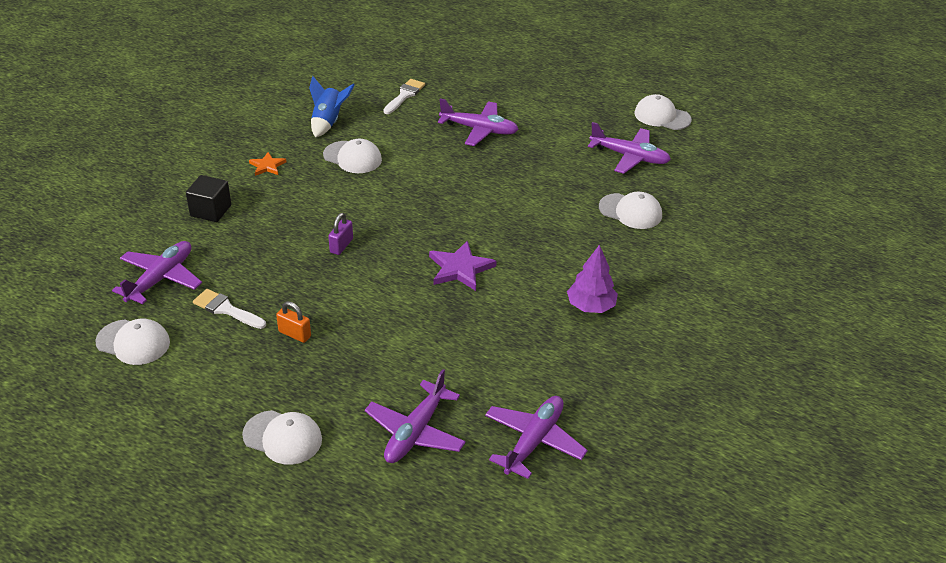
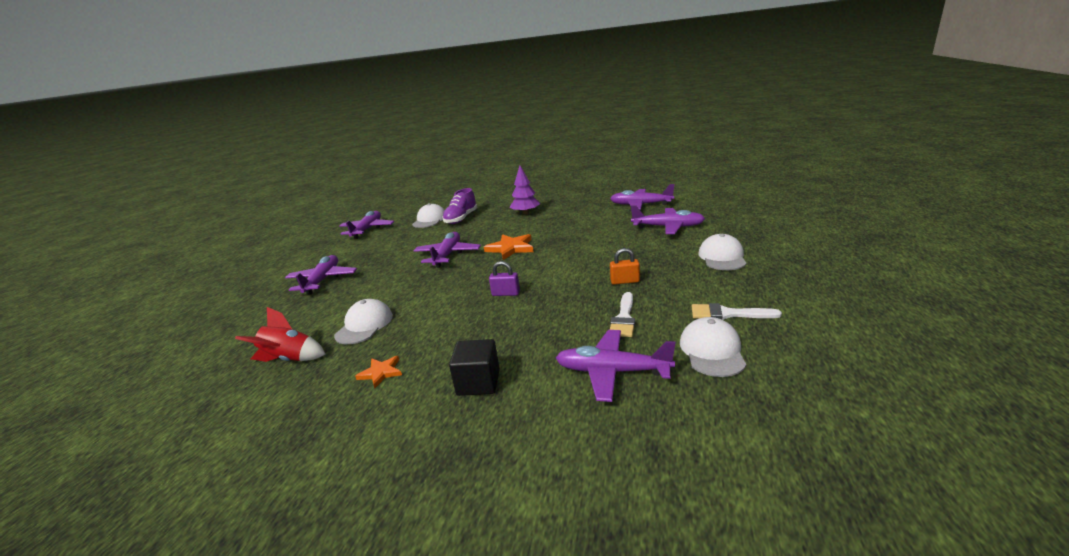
camera: 100 degrees left, 15 degrees down
(294, 334) = (625, 281): orange padlock -> orange padlock turned 75 degrees clockwise
(328, 122) = (290, 359): blue rocket -> red rocket
(404, 95) = (245, 328): white brush -> white brush (727, 314)
(460, 268) = (510, 248): purple star -> orange star
(480, 217) = (447, 255): none -> purple plane
(612, 240) = (461, 219): none -> purple shoe
(662, 116) = (317, 230): white cap -> none

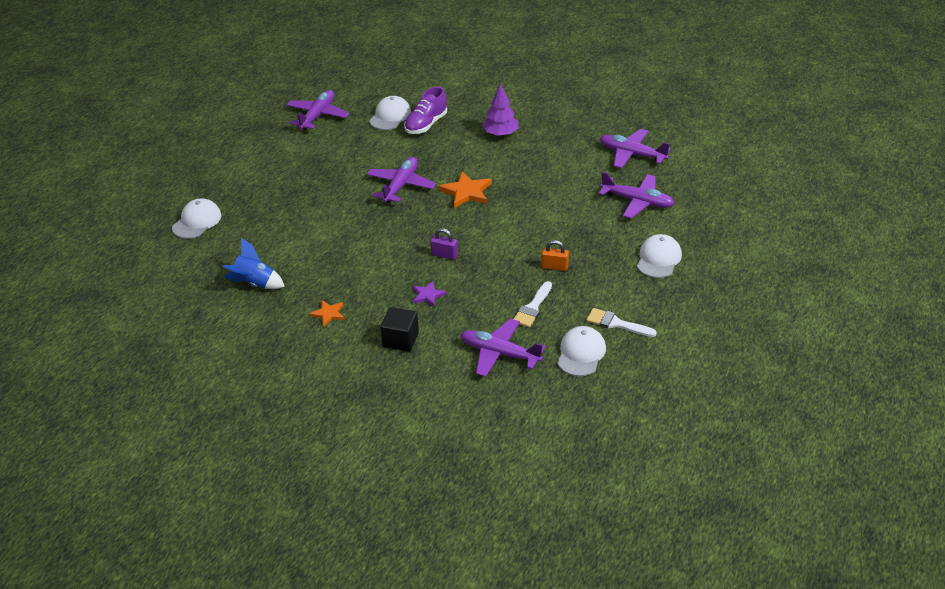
camera: 10 degrees right, 15 degrees up
(290, 359) = (255, 284): red rocket -> blue rocket
(323, 280) = (273, 192): purple plane -> none
(364, 325) = (315, 262): white cap -> white cap (197, 221)
(499, 330) = (428, 295): none -> purple star

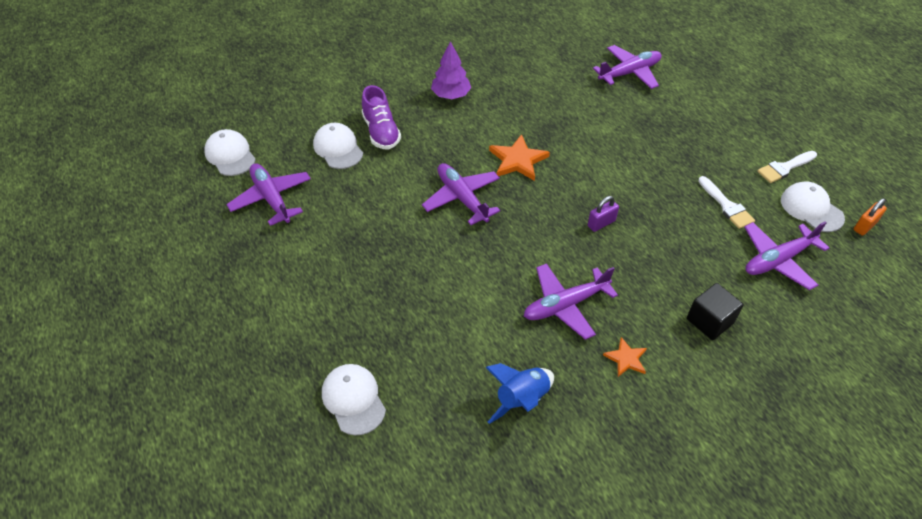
camera: 55 degrees left, 10 degrees up
(428, 295) = (654, 266): purple star -> none
(554, 267) = (679, 163): orange padlock -> orange padlock (865, 226)
(631, 154) = (562, 43): purple plane -> purple plane (565, 305)
(658, 259) = (716, 101): white cap -> white cap (230, 155)

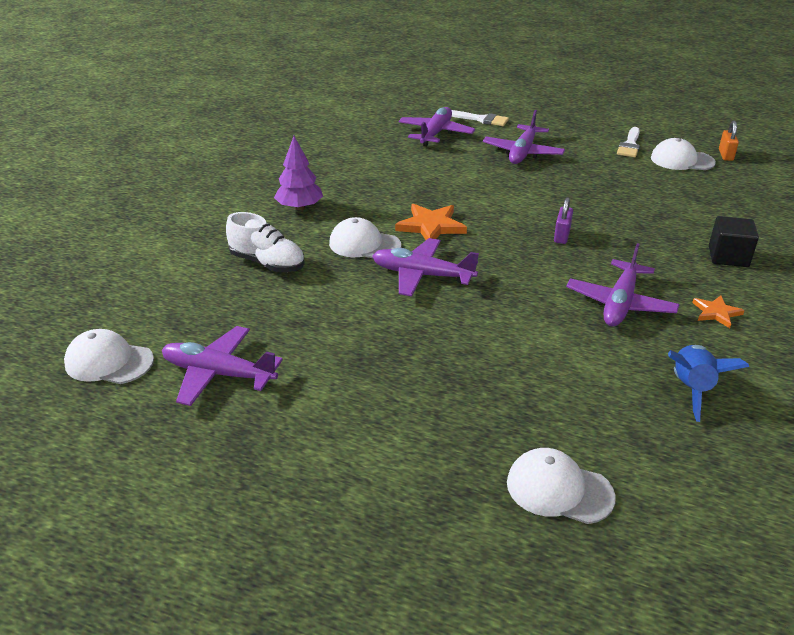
camera: 40 degrees left, 15 degrees down
(338, 148) = (238, 296): white cap -> white cap (364, 244)
(381, 132) = (267, 263): purple shoe -> white shoe
(726, 206) = (629, 183): white brush -> white brush (481, 119)
(778, 260) = (709, 198): purple plane -> purple plane (523, 153)

